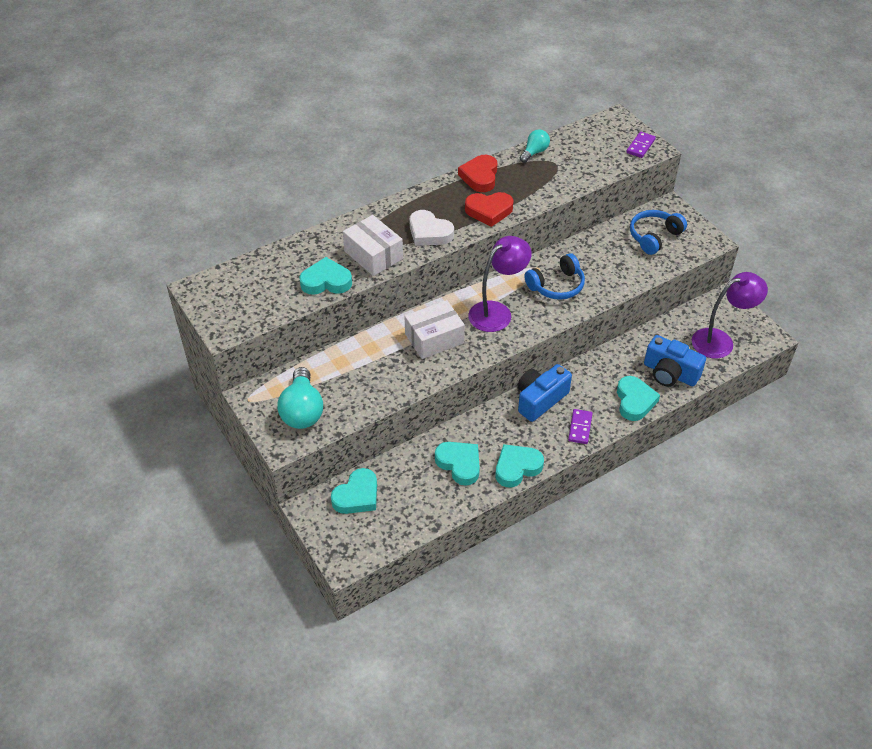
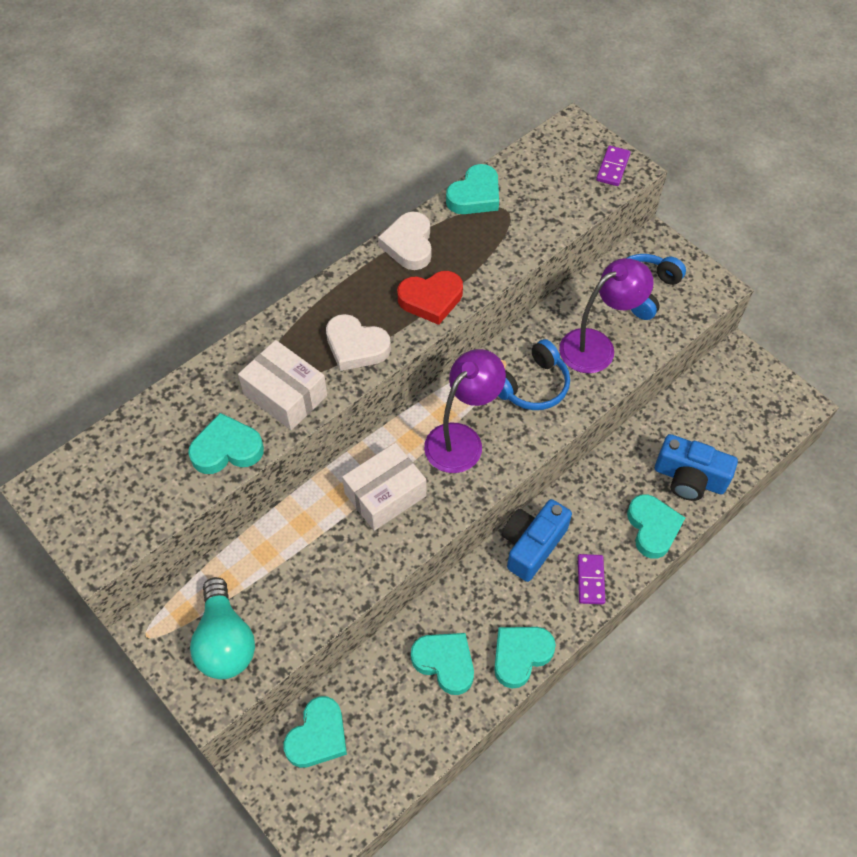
camera: 10 degrees left, 10 degrees up
(480, 176) = (409, 245): red heart -> white heart
(534, 152) = (475, 195): turquoise light bulb -> turquoise heart
(720, 341) = (743, 419): purple lamp -> purple lamp (597, 346)

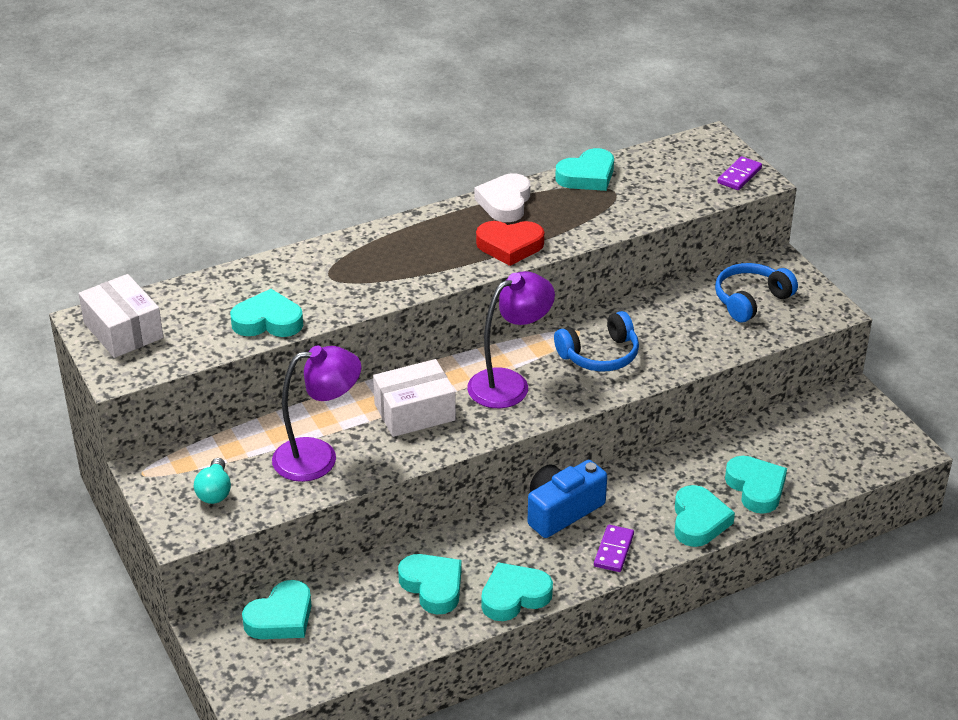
camera: 15 degrees right, 20 degrees down
(225, 641) = (215, 492): turquoise light bulb -> turquoise light bulb, size x0.58
(285, 395) = (339, 292): white box -> white box (123, 330)
(356, 346) = (421, 268): white heart -> none
(597, 346) = (681, 335): purple lamp -> purple lamp (318, 457)
(689, 478) = (756, 488): blue camera -> turquoise heart

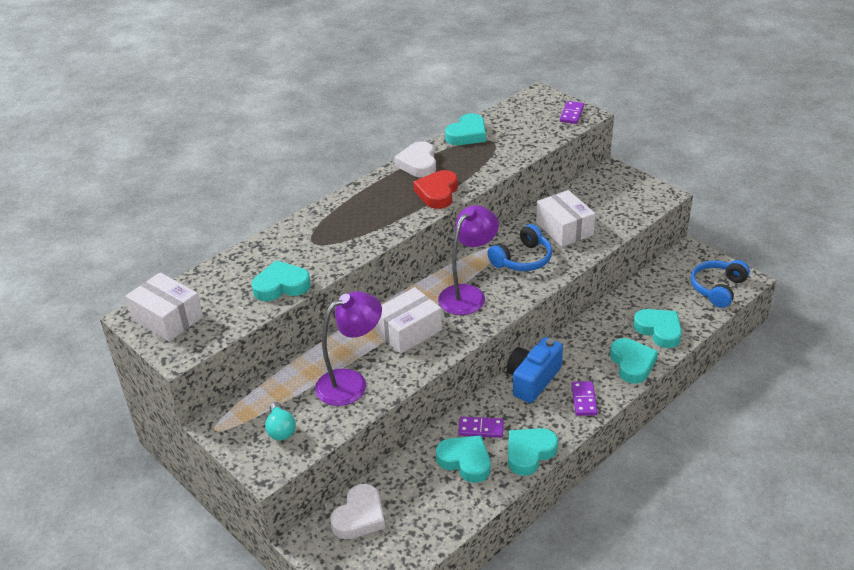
camera: 15 degrees left, 0 degrees up
(281, 617) = (359, 516): turquoise heart -> white heart
(469, 553) = (481, 429): none -> purple domino
(510, 246) = (437, 193): red heart -> red heart turned 120 degrees clockwise
(674, 327) = (564, 229): none -> white box
(750, 300) = (606, 199): blue headphones -> blue headphones (717, 288)

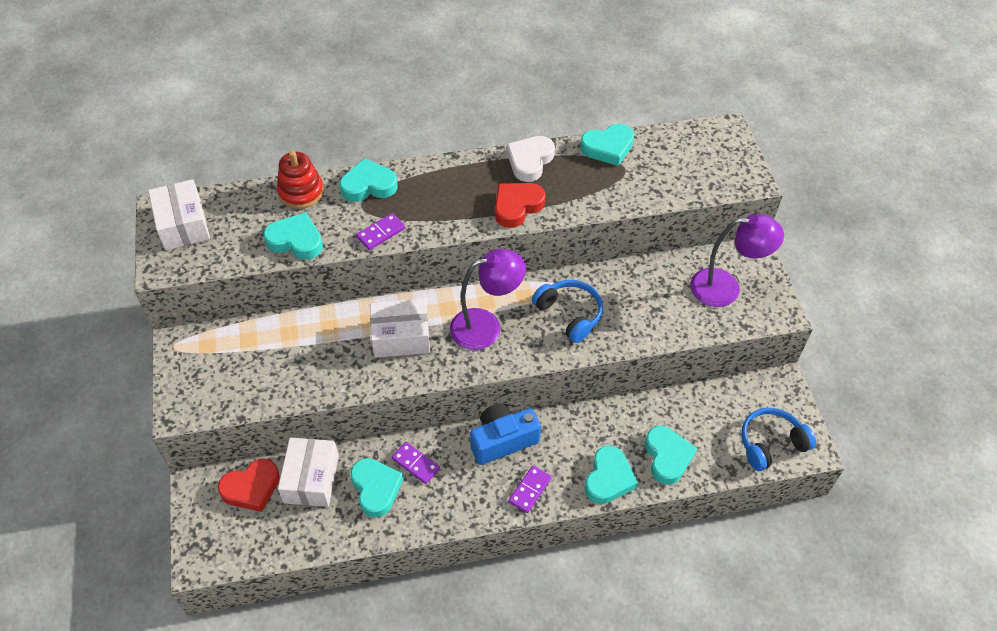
camera: 30 degrees right, 15 degrees up
(252, 255) = (301, 192): none -> red stacking toy
(281, 429) = (220, 378): turquoise light bulb -> none
(351, 383) = (310, 364): purple lamp -> purple lamp (725, 288)
(359, 516) = (251, 488): white heart -> red heart
(522, 259) = (569, 314): blue headphones -> blue headphones turned 120 degrees counterclockwise
(529, 453) = (435, 515): turquoise heart -> turquoise heart (368, 185)
(564, 229) = (641, 300): white box -> white box (311, 479)
(571, 114) = (737, 173): purple domino -> purple domino (380, 233)

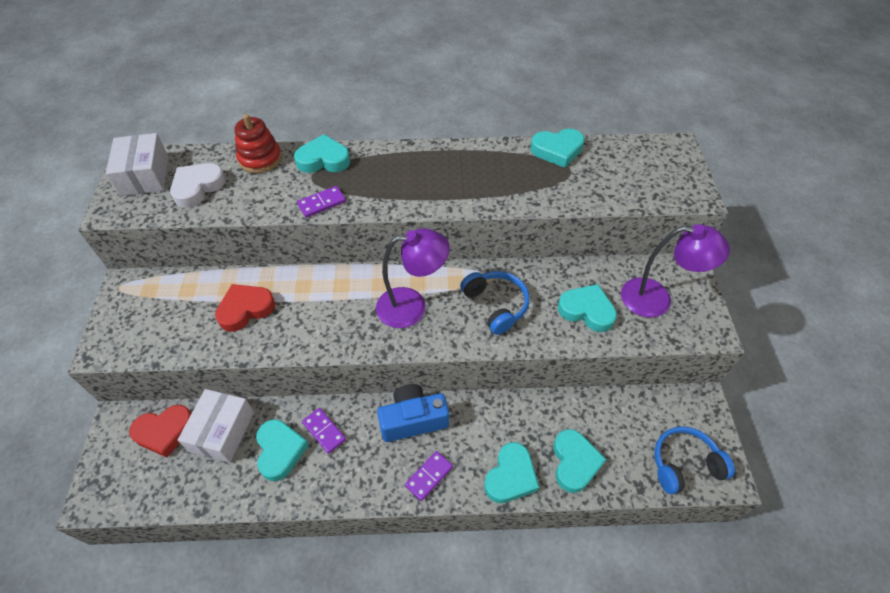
camera: 10 degrees right, 0 degrees up
(296, 240) = (241, 201): turquoise heart -> turquoise heart (586, 310)
(401, 337) = (328, 306): white box -> none
(517, 206) = (458, 194): red heart -> red heart (245, 309)
(530, 161) = (480, 154): white heart -> white heart (198, 187)

